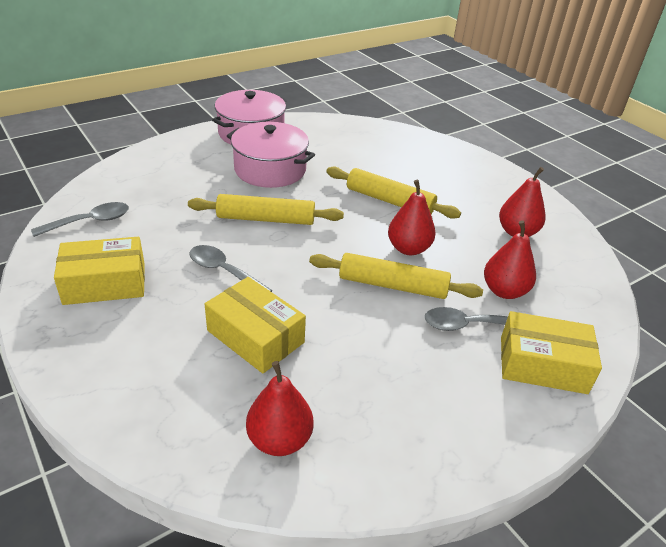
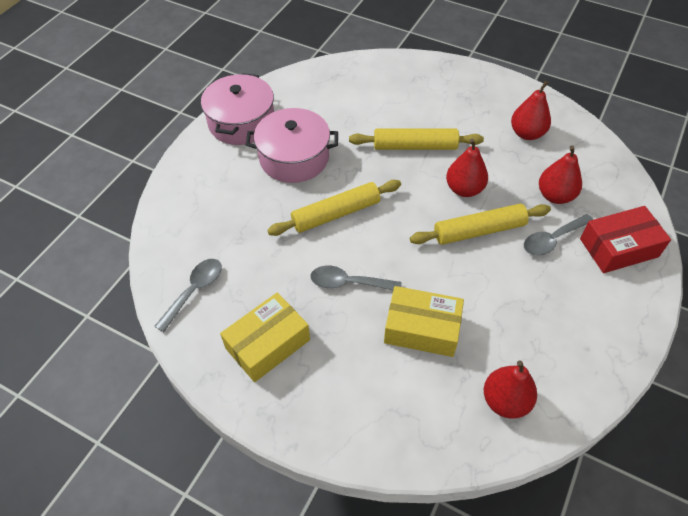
camera: 25 degrees left, 15 degrees up
(542, 365) = (619, 248): yellow box -> red box

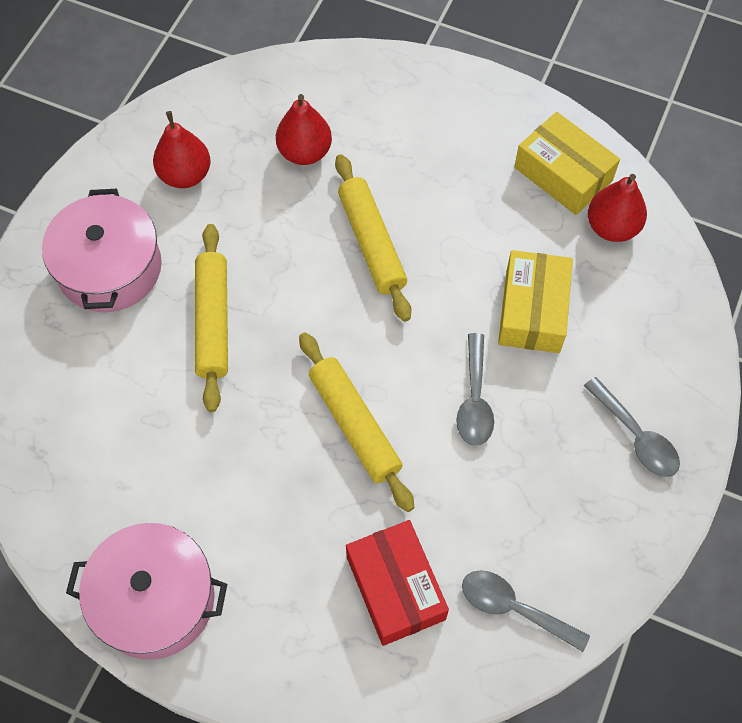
camera: 95 degrees left, 10 degrees up
(267, 344) = (582, 493): yellow box -> yellow box (563, 174)
(294, 158) = (241, 498): pink pot -> pink pot (110, 268)
(464, 189) = (298, 258): red pear -> none
(552, 239) = (380, 162): grey spoon -> grey spoon (636, 436)
(619, 248) = (386, 95): red box -> red box (395, 588)

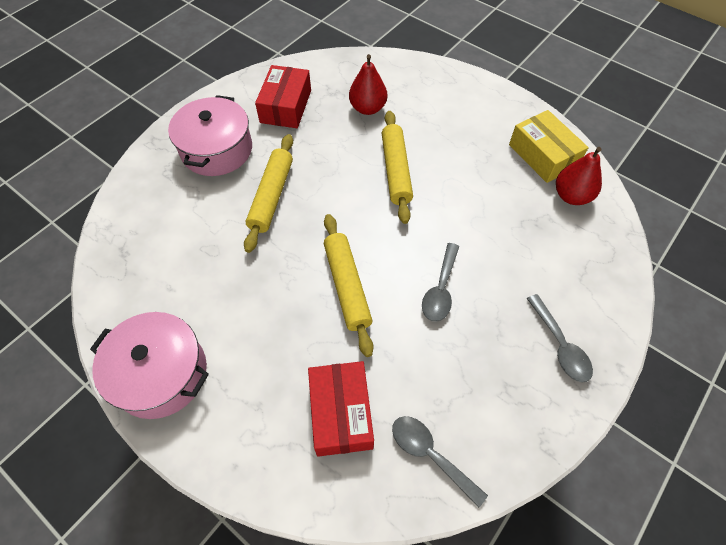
camera: 15 degrees right, 5 degrees down
(185, 175) = (285, 106): red pear -> red box
(532, 311) = (499, 238): yellow box -> none

